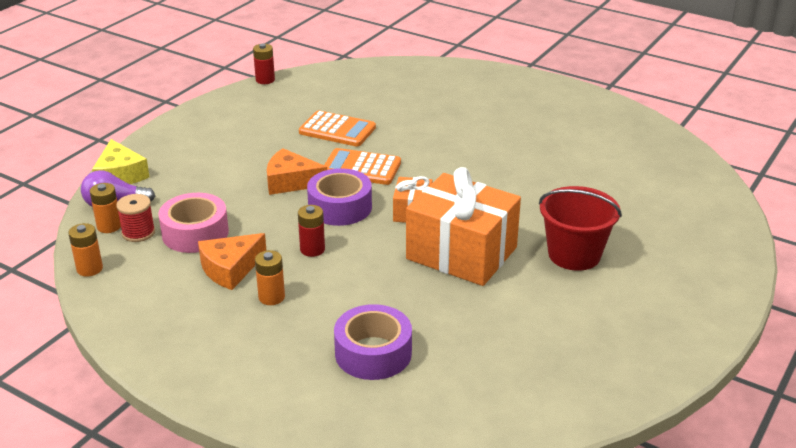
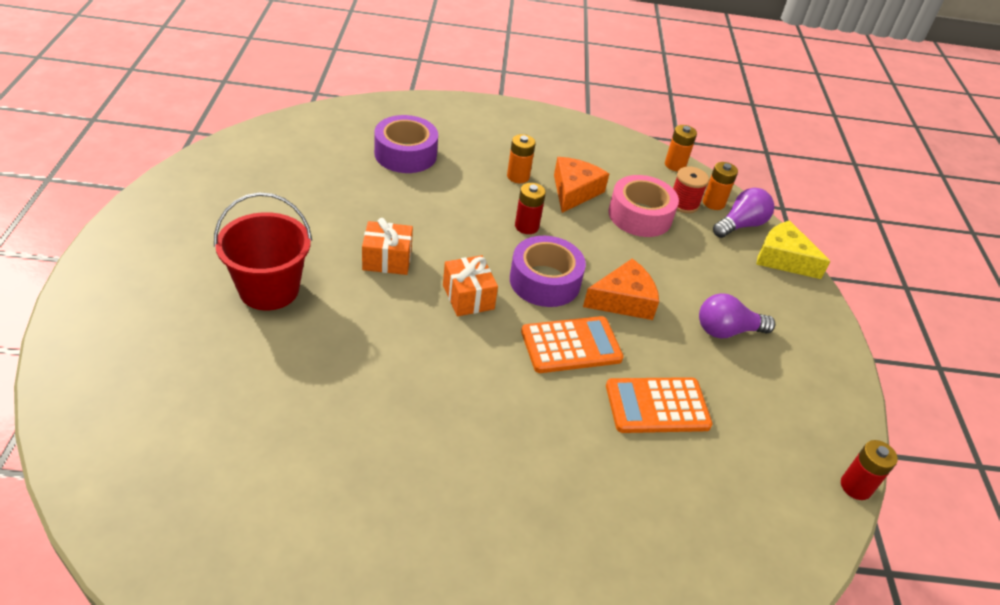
camera: 145 degrees right, 10 degrees up
(237, 149) = (727, 331): none -> purple light bulb
(461, 253) = (387, 259): orange gift -> orange gift, size x0.48

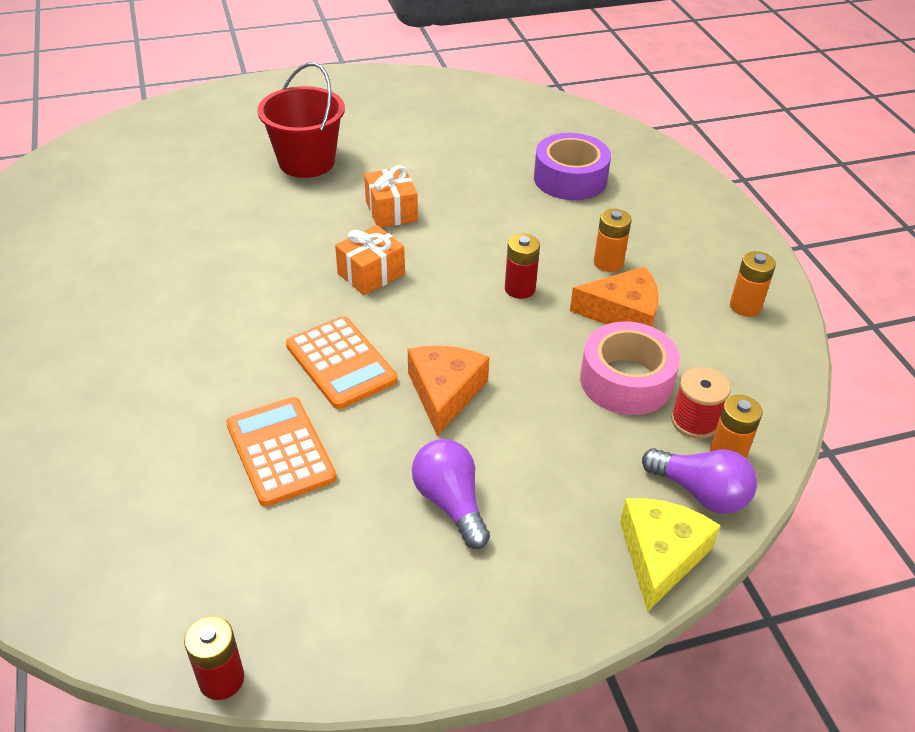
camera: 75 degrees right, 0 degrees up
(544, 281) = (434, 322): purple tape -> none
(623, 300) = (445, 393): orange cheese -> orange cheese turned 135 degrees counterclockwise
(675, 165) = (781, 398): orange battery -> orange battery (745, 306)

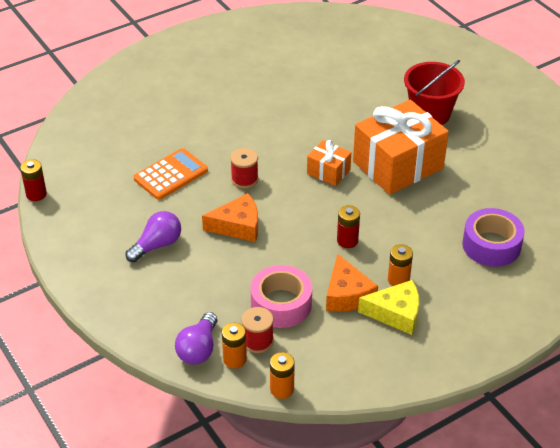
camera: 75 degrees right, 0 degrees up
(341, 363) = (244, 179): orange calculator -> red spool
(391, 211) = (398, 165): orange gift -> orange gift, size x2.07
(660, 555) = (147, 335): yellow cheese -> yellow cheese (396, 313)
(745, 306) = (385, 359): orange battery -> orange battery (282, 389)

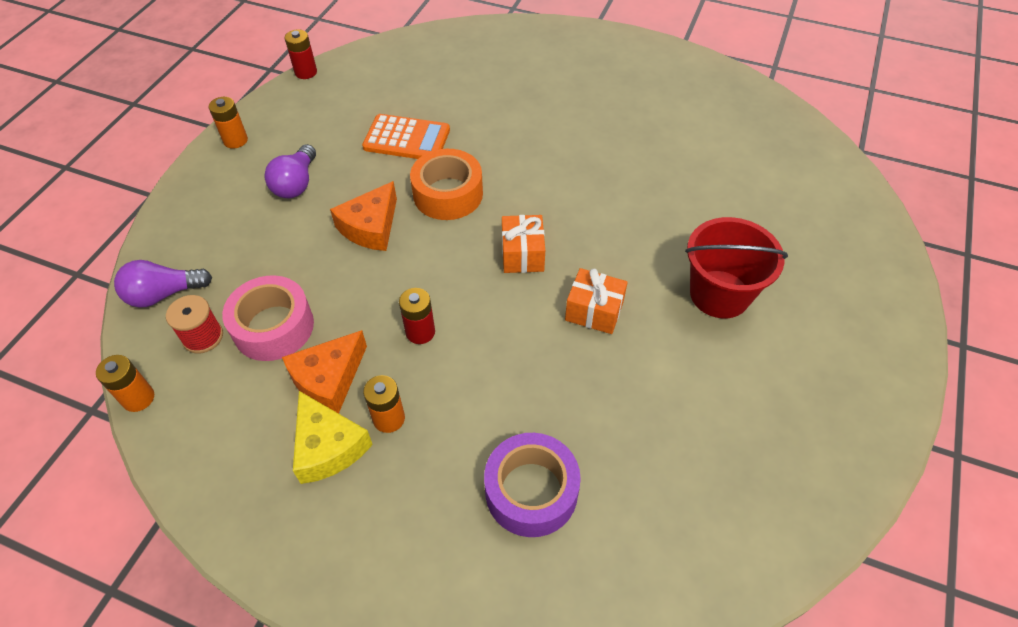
camera: 55 degrees right, 10 degrees up
(157, 245) = (296, 184): purple light bulb -> purple light bulb turned 90 degrees clockwise
(234, 359) = (164, 332): orange battery -> orange battery (235, 140)
(238, 226) = (371, 227): orange cheese -> orange cheese turned 75 degrees clockwise
(244, 179) = (448, 194): red spool -> orange tape
(398, 165) = (594, 311): orange gift -> orange gift, size x0.48

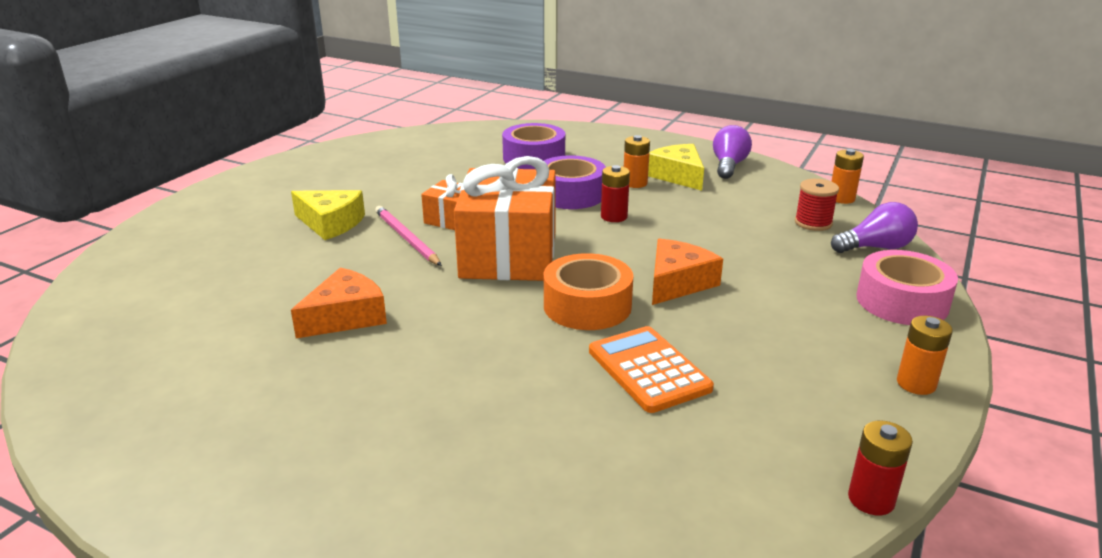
camera: 175 degrees left, 25 degrees down
(273, 327) = (751, 225): pink tape -> pink tape (902, 302)
(296, 184) = (789, 326): purple light bulb -> purple light bulb (728, 166)
(329, 379) = (688, 199): orange cheese -> orange cheese (345, 316)
(407, 139) = (648, 370): orange calculator -> orange calculator turned 45 degrees clockwise
(470, 380) = (571, 194): none -> purple tape
(522, 254) = (508, 255): orange gift -> orange gift, size x2.07
(629, 274) = (406, 238): none -> pink pencil
(719, 294) = (330, 223): red bucket -> yellow cheese

